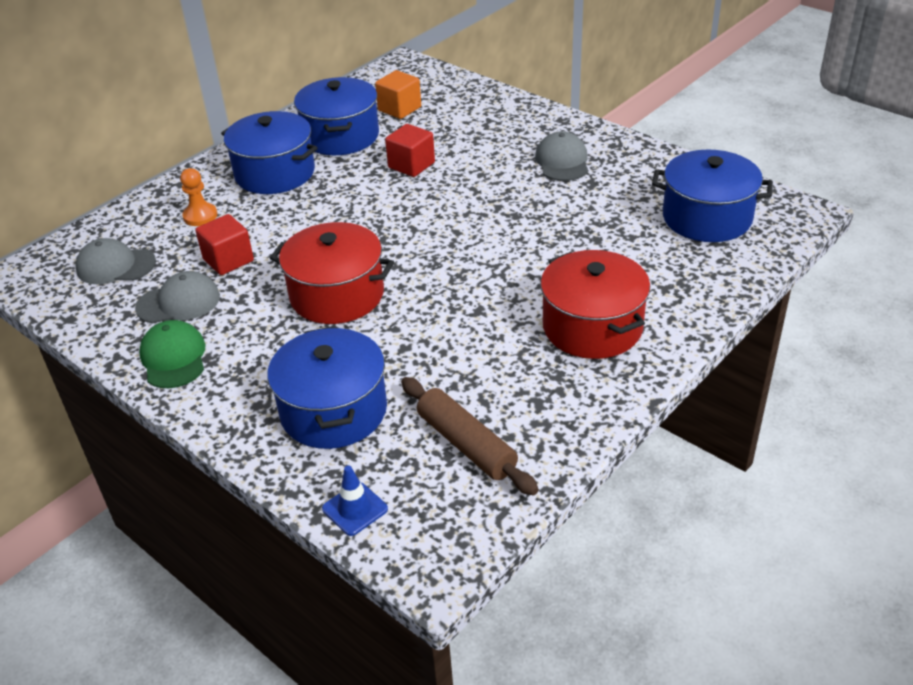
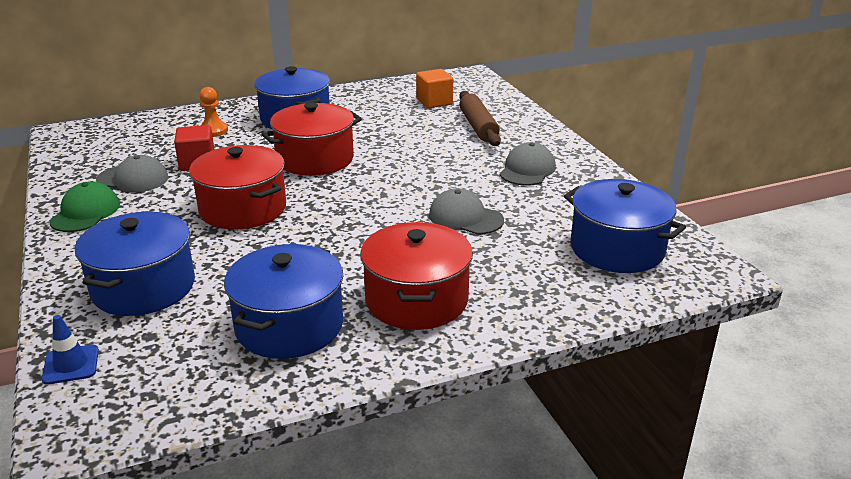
camera: 25 degrees right, 10 degrees down
(115, 266) = (123, 145): grey cap -> grey cap (465, 217)
(341, 136) = (369, 108): blue pot -> blue pot (289, 326)
(349, 215) = (315, 159): none -> red pot
(411, 165) = (400, 140): red cube -> none
(466, 444) = (209, 351): brown rolling pin -> brown rolling pin (478, 127)

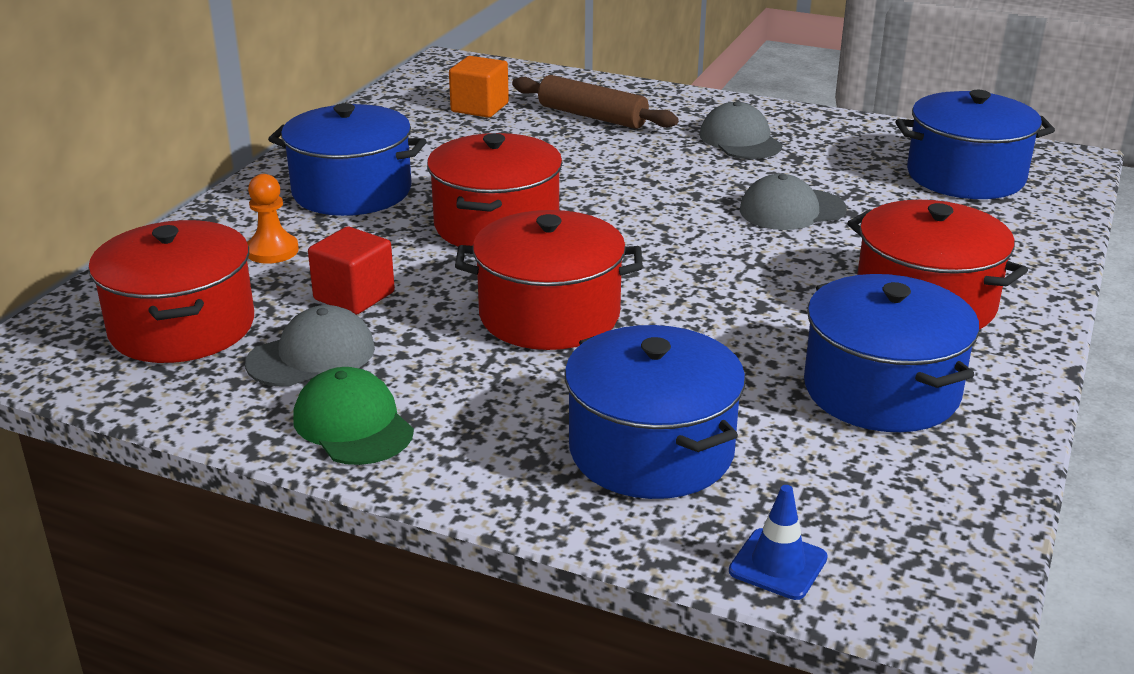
camera: 45 degrees left, 0 degrees up
(123, 146) = (182, 327): none -> red pot

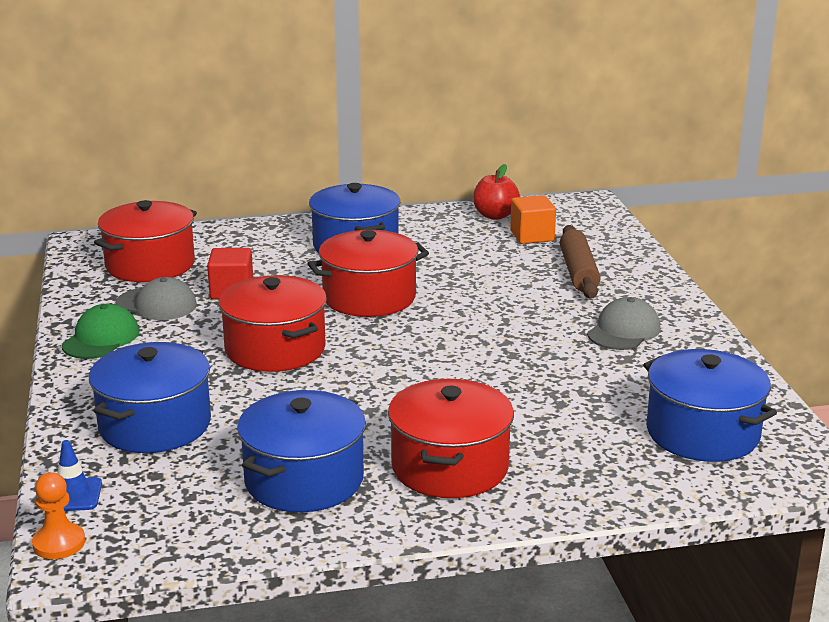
camera: 55 degrees right, 5 degrees down
(272, 251) = (256, 253): orange pawn -> orange pawn (59, 543)
(402, 106) = (495, 215): none -> red apple
(791, 210) = (531, 381): grey cap -> none

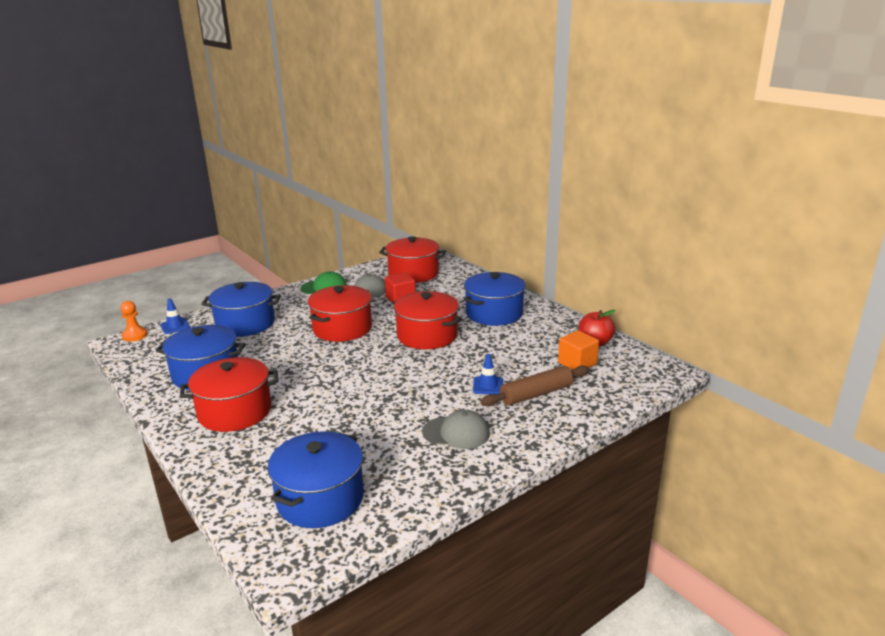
camera: 65 degrees right, 0 degrees up
(537, 291) = (488, 386): none -> blue traffic cone

